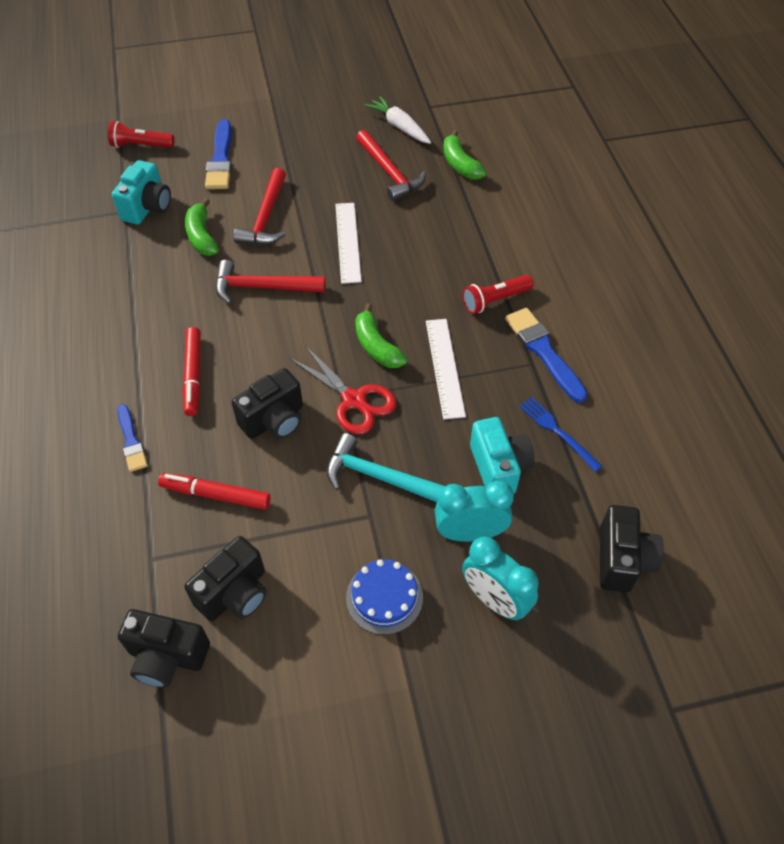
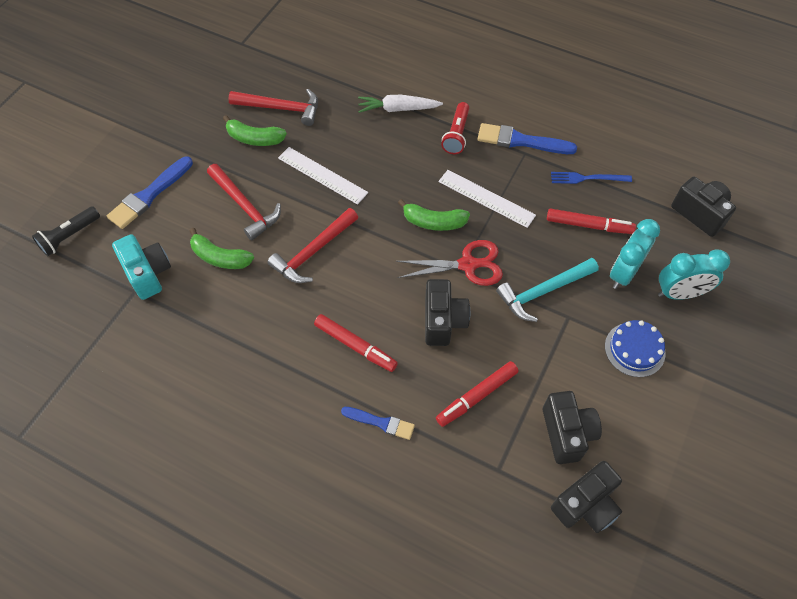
camera: 50 degrees left, 5 degrees up
(141, 145) = (69, 236): red flashlight -> black flashlight
(220, 159) = (149, 195): blue brush -> blue brush turned 90 degrees clockwise
(399, 127) = (242, 72): white carrot -> white carrot (398, 109)
(460, 164) = (317, 67): green banana -> green banana (254, 138)
(499, 468) = (589, 225): turquoise camera -> red marker

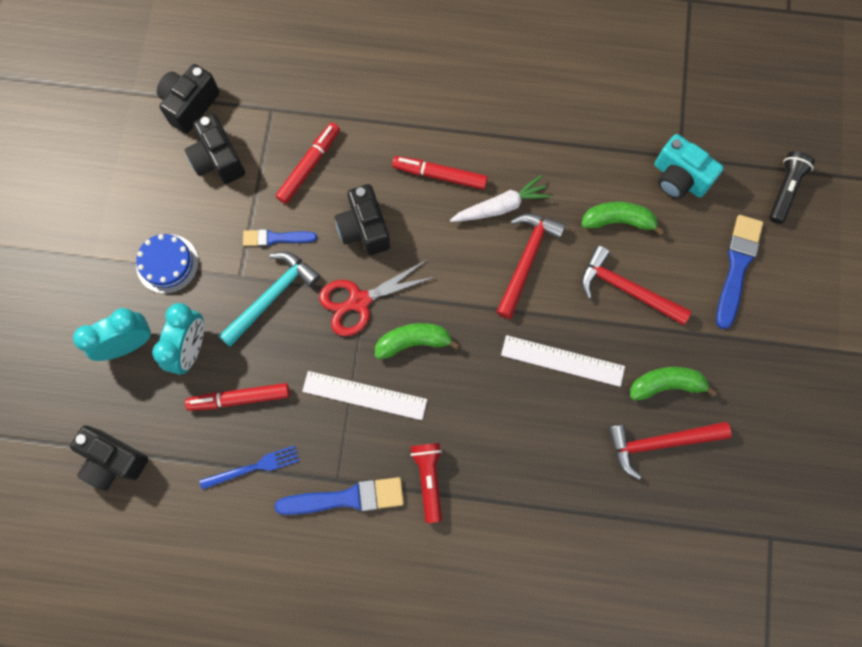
camera: 160 degrees right, 15 degrees up
(381, 423) = (388, 114): blue brush -> blue brush (275, 238)
(398, 109) = (516, 495): white carrot -> white carrot (501, 206)

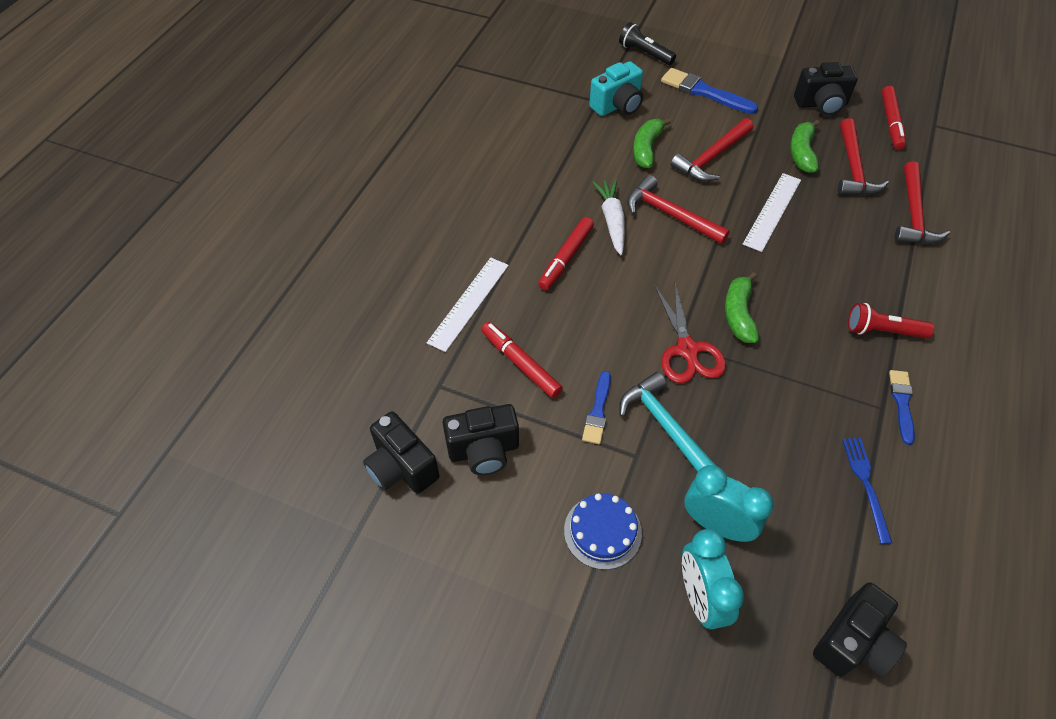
camera: 75 degrees left, 20 degrees down
(239, 398) = (784, 484): red marker -> red marker (891, 122)
(346, 498) = (902, 403): blue brush -> blue brush, size x0.62
(364, 229) = (607, 329): black camera -> black camera (821, 104)
(364, 395) = (791, 365): white ruler -> white ruler (469, 303)
(604, 511) = (913, 214): none -> red hammer

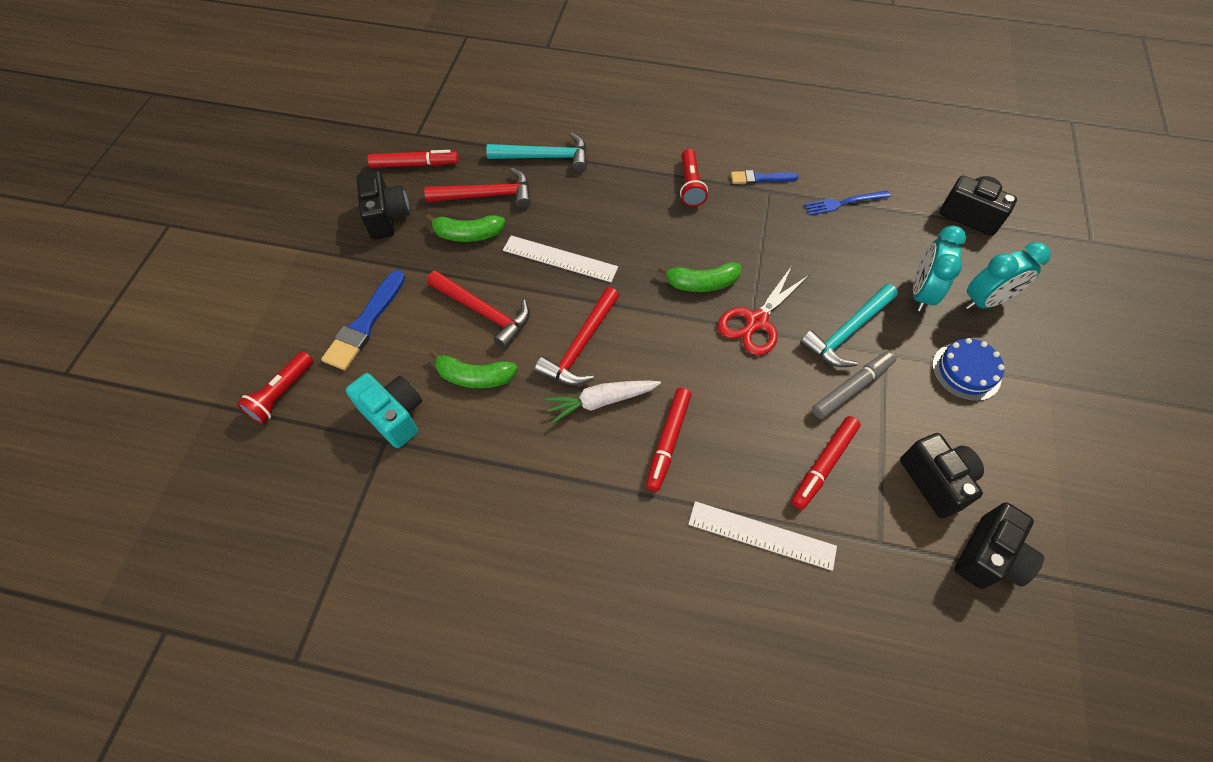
camera: 100 degrees left, 5 degrees up
(566, 258) = (668, 441): red marker -> red marker turned 90 degrees clockwise
(597, 411) = (852, 388): blue brush -> grey marker
(645, 53) = (282, 394): black flashlight -> red flashlight
(687, 350) = (756, 321): red scissors -> red scissors turned 150 degrees clockwise
(913, 214) = (545, 157): red hammer -> turquoise hammer

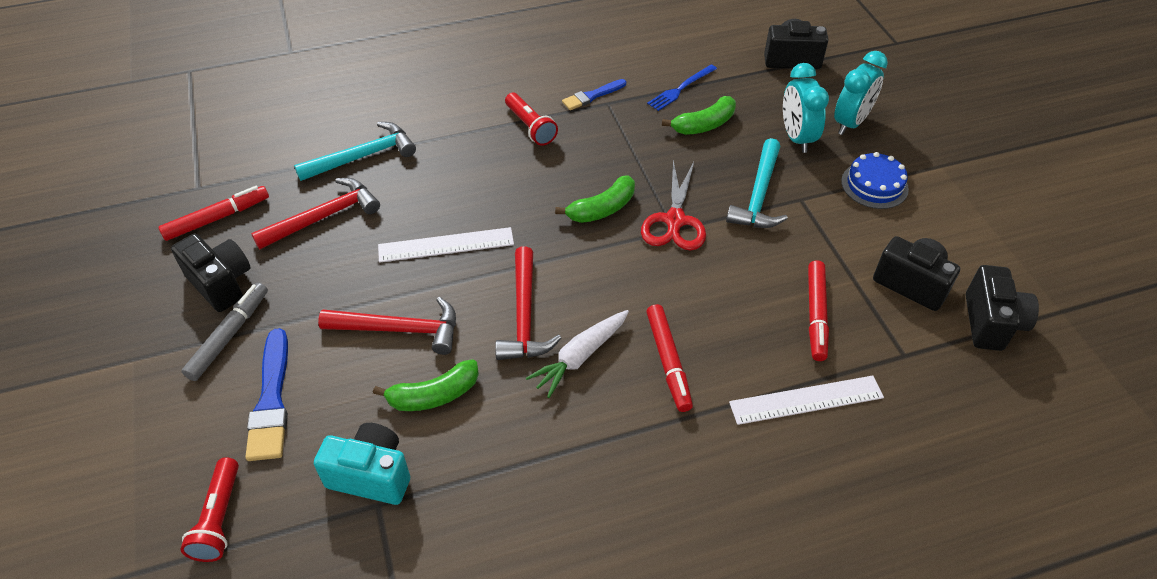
camera: 30 degrees left, 10 degrees down
(468, 234) = (329, 262): green banana -> green banana (704, 125)
(852, 388) = (794, 240): grey marker -> grey marker (229, 335)

